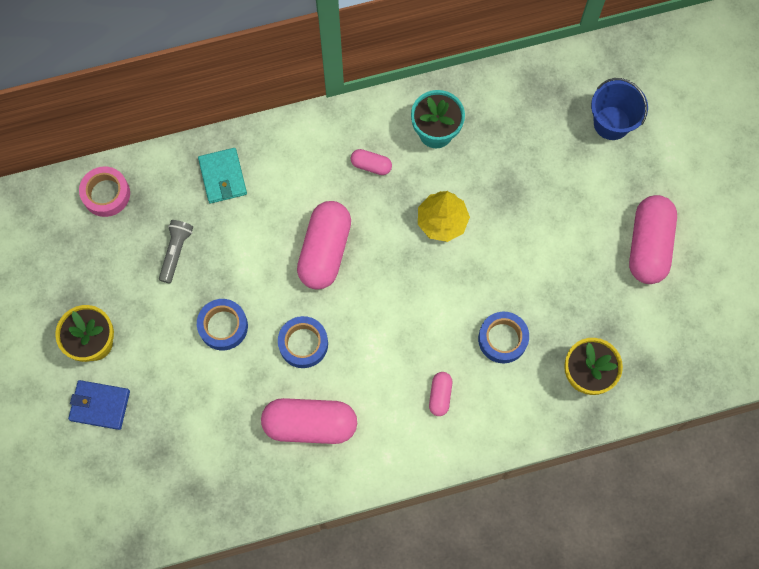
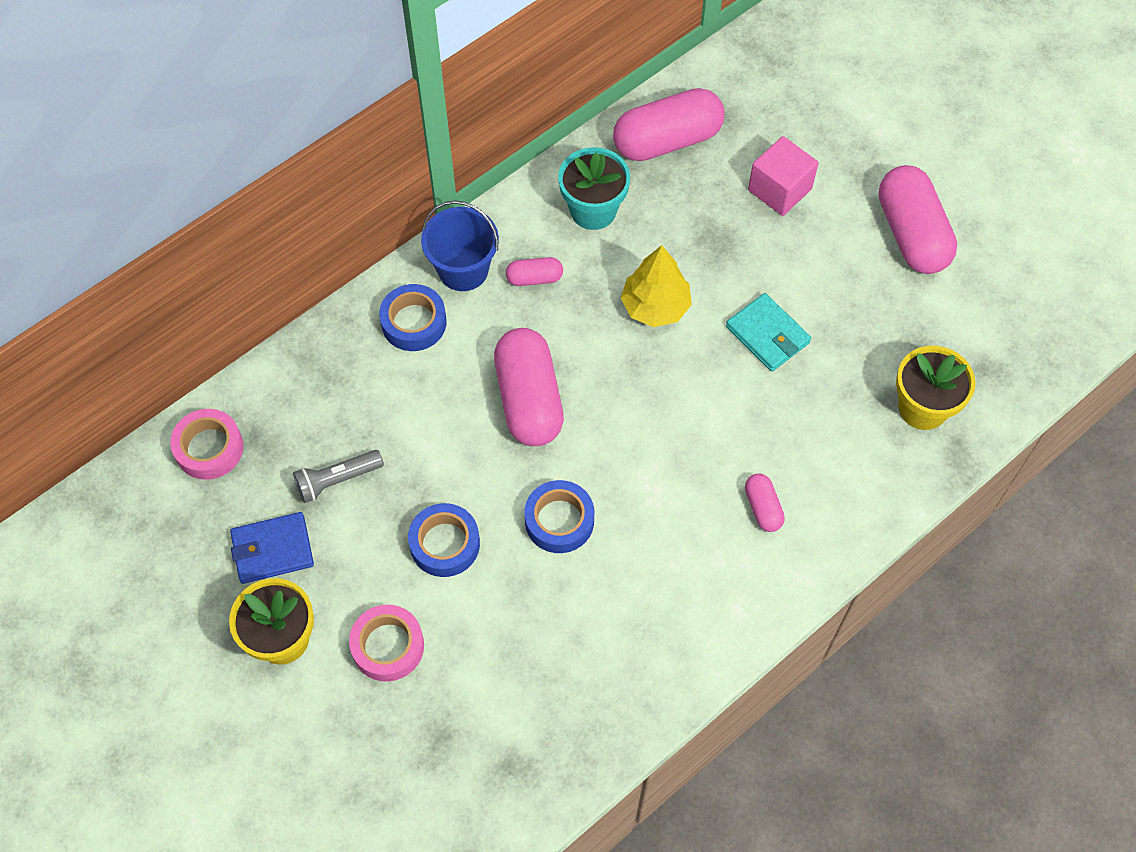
camera: 25 degrees left, 10 degrees down
(100, 405) = (328, 715): blue wallet -> blue wallet (272, 550)
(156, 378) = (388, 646): none -> pink tape
(176, 252) = (337, 480): grey flashlight -> grey flashlight turned 105 degrees counterclockwise
(223, 177) = (353, 366): turquoise wallet -> turquoise wallet (767, 335)
(310, 424) = (619, 614): pink capsule -> pink capsule (667, 140)
(502, 339) = (802, 409): blue tape -> blue tape (414, 322)
(573, 172) = (779, 190): none -> pink cube
(611, 123) = (793, 120): blue bucket -> blue bucket (463, 269)

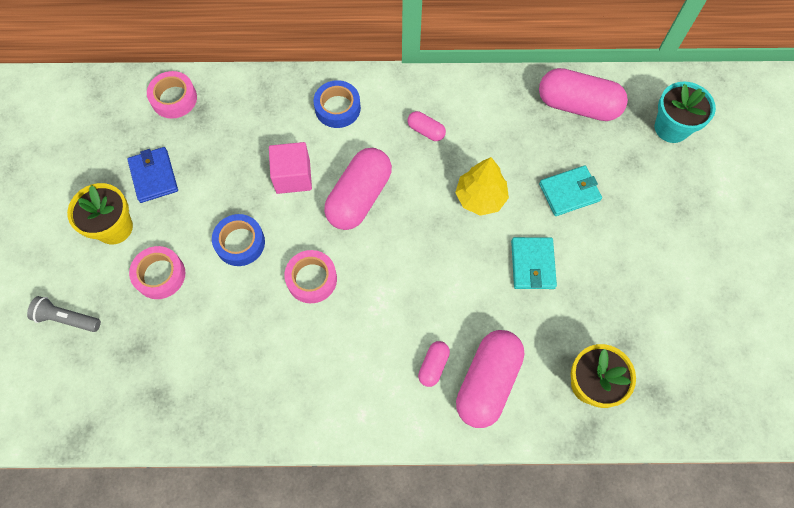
camera: 40 degrees right, 5 degrees up
(272, 550) = (154, 176): blue wallet -> blue wallet turned 45 degrees clockwise
(337, 480) = (219, 164): grey flashlight -> grey flashlight (67, 318)
(463, 269) = (391, 98): blue bucket -> none
(559, 520) = (311, 279): blue tape -> pink tape
(593, 210) = (495, 116): turquoise flower pot -> turquoise flower pot (671, 128)
(738, 236) = (569, 192): none -> turquoise wallet
(779, 190) = (621, 183): pink cube -> pink cube (293, 176)
(912, 234) = (684, 271): pink capsule -> pink capsule (487, 382)

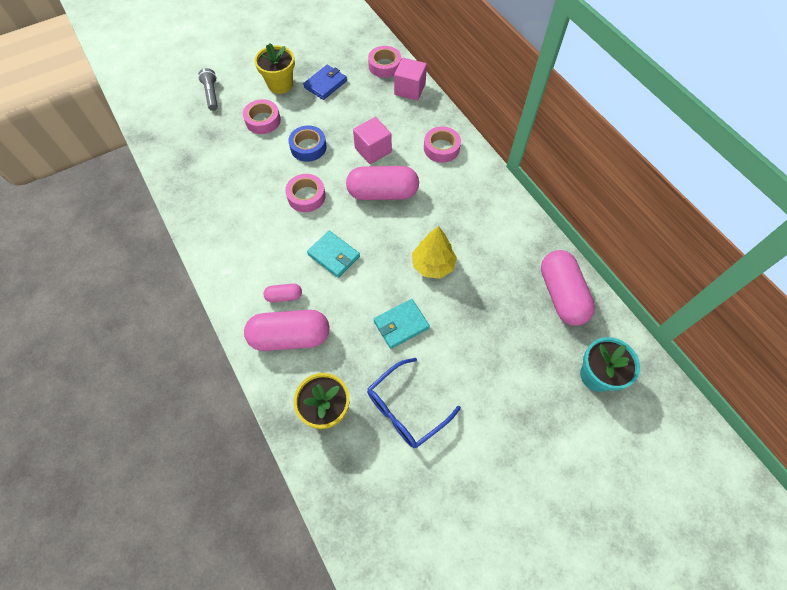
camera: 60 degrees right, 5 degrees down
(230, 92) = (409, 89): none -> pink cube
(337, 108) = (441, 148): blue tape -> pink tape
(426, 131) = (462, 206): pink capsule -> none
(569, 192) = (479, 323): turquoise wallet -> turquoise wallet (334, 255)
(625, 308) = (406, 409): none -> blue glasses

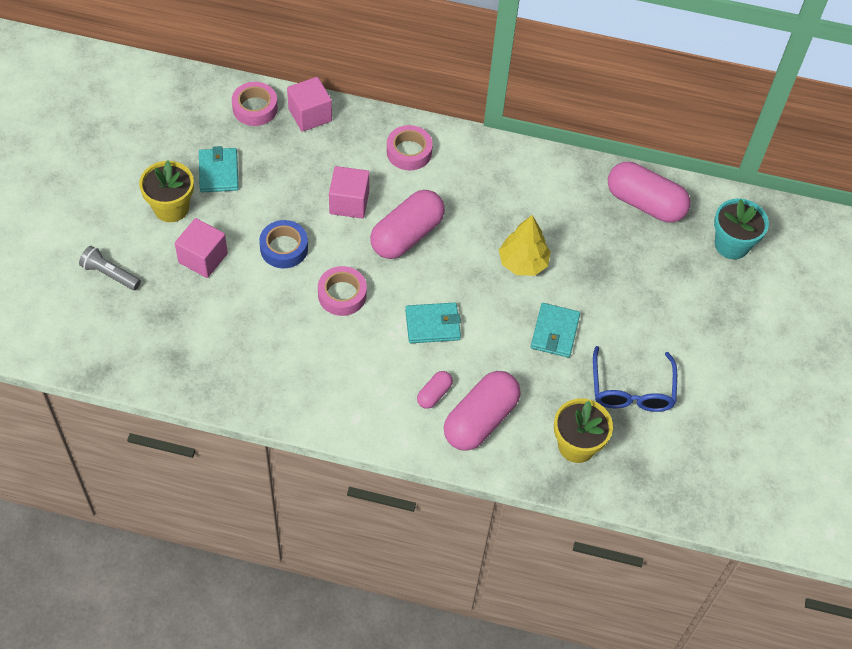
camera: 50 degrees left, 5 degrees down
(263, 120) = (203, 258): pink tape -> pink cube
(325, 84) = (218, 172): blue wallet -> turquoise wallet

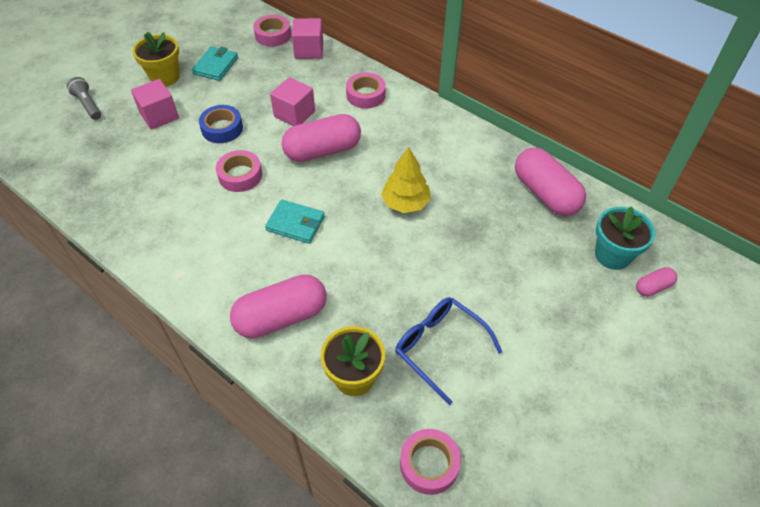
camera: 30 degrees right, 5 degrees down
(434, 394) = (257, 279): pink capsule -> pink capsule (653, 287)
(555, 332) = (398, 268): turquoise wallet -> none
(631, 390) = (439, 347): blue glasses -> blue glasses turned 105 degrees clockwise
(676, 488) = (429, 464): none -> pink tape

